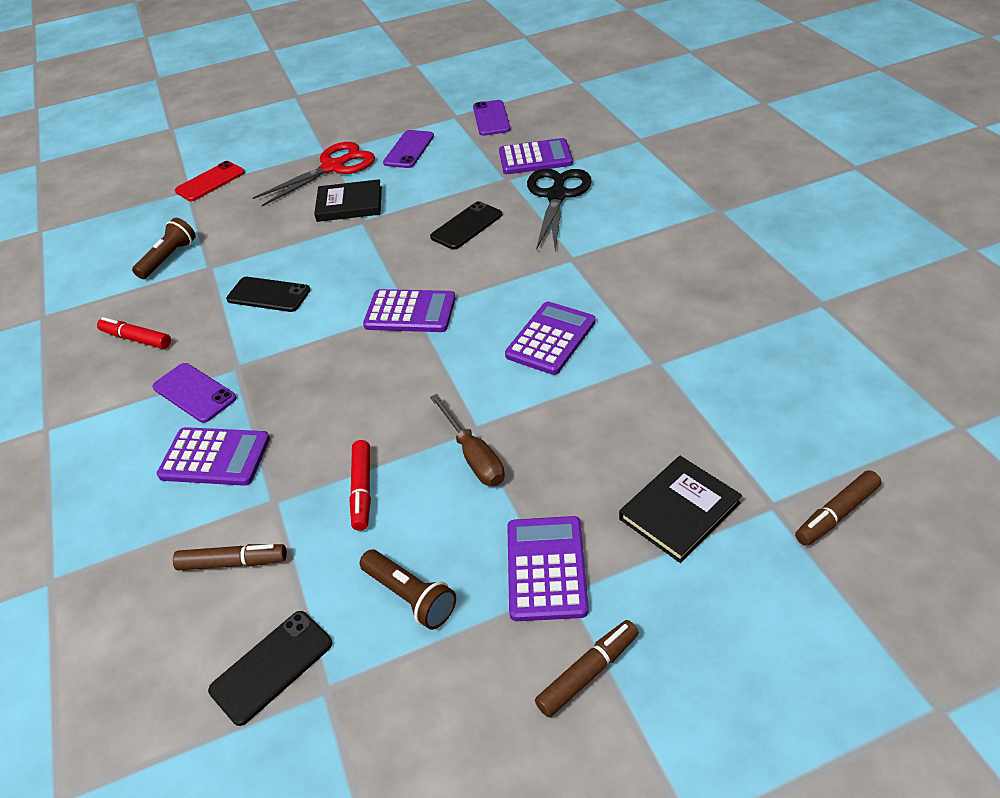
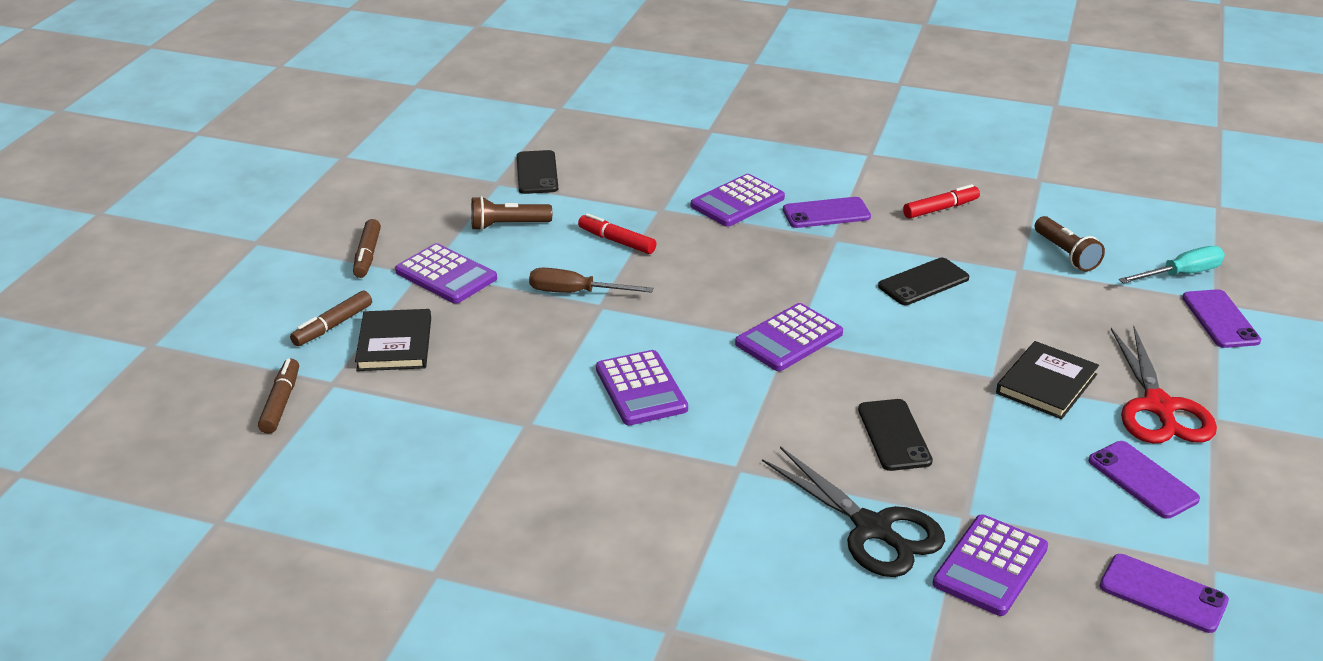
camera: 125 degrees right, 10 degrees down
(161, 210) = (1181, 274): none -> turquoise screwdriver
(210, 182) = (1220, 319): red phone -> purple phone
(233, 562) = (630, 182): brown marker -> brown marker (333, 326)

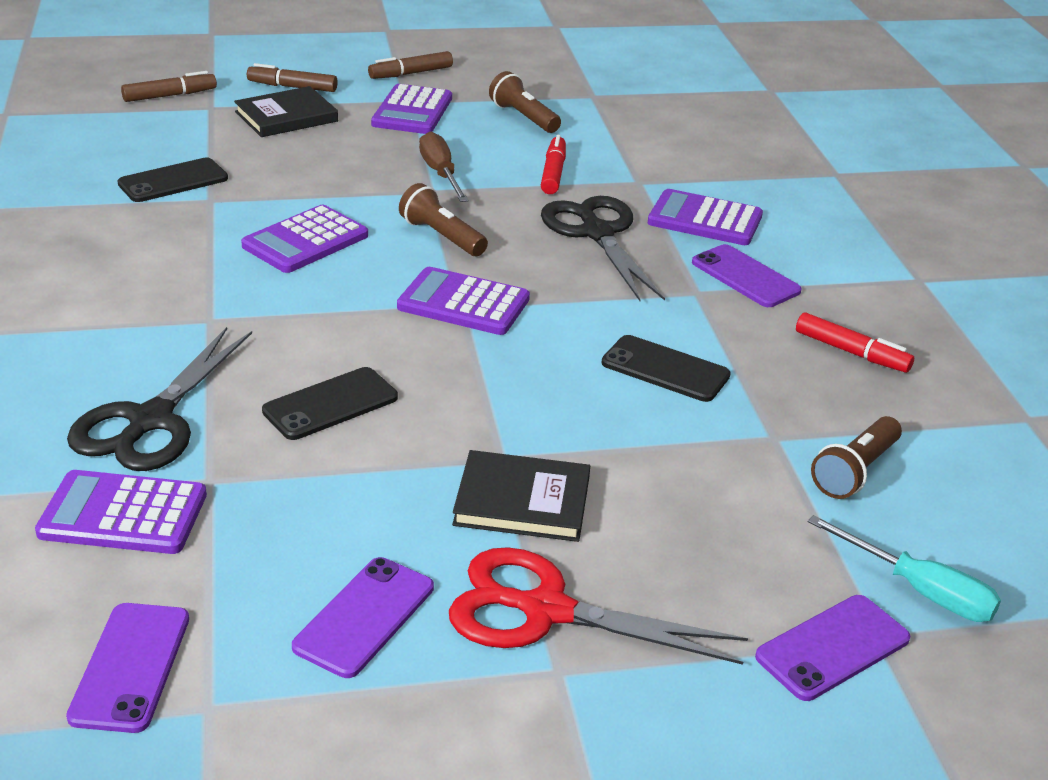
camera: 60 degrees right, 0 degrees up
(537, 173) = (633, 108): black phone -> black phone (173, 181)
(681, 321) = (441, 237): none -> brown flashlight
(726, 251) = (597, 233): none -> black scissors
(1158, 407) = (545, 610): red scissors -> red scissors turned 45 degrees clockwise

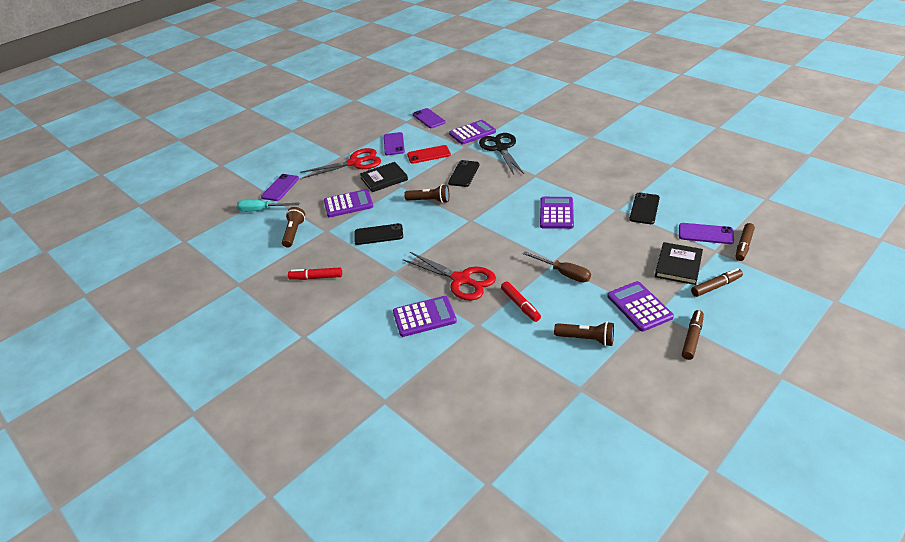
camera: 150 degrees right, 5 degrees up
(327, 511) = (429, 155): none -> red phone
(441, 237) = (515, 242): brown flashlight -> brown flashlight (429, 201)
(463, 303) = (470, 221): purple calculator -> purple calculator (348, 204)
(597, 233) = (461, 280): black scissors -> red scissors
(745, 277) = (381, 292): purple phone -> purple phone (705, 234)

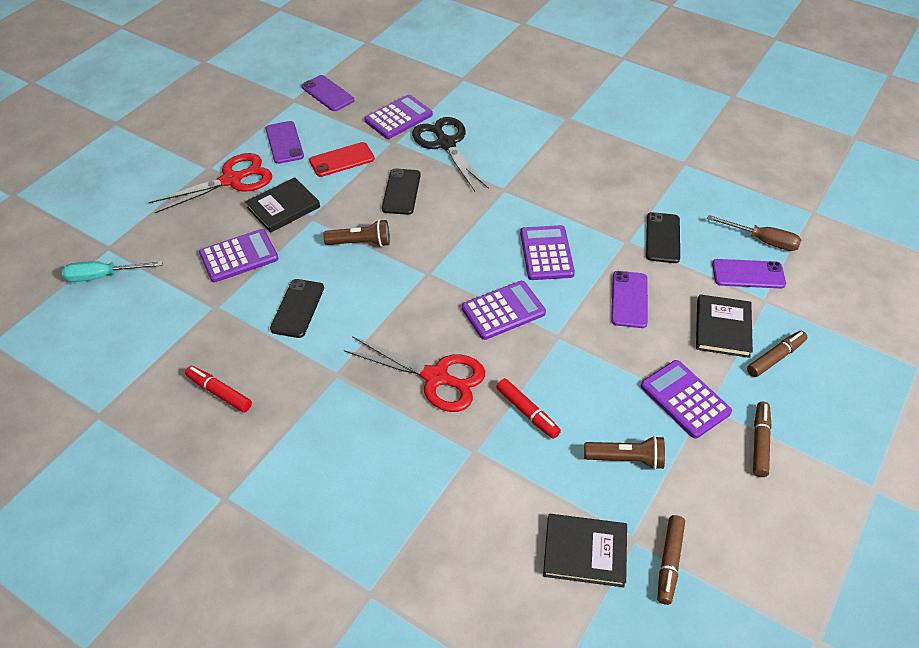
camera: 15 degrees left, 10 degrees up
(280, 188) = (123, 232): purple phone -> purple phone (629, 299)
(294, 233) = (165, 314): brown flashlight -> none
(316, 277) = (219, 392): red marker -> red marker turned 45 degrees clockwise
(378, 234) = (298, 308): black phone -> black phone turned 60 degrees counterclockwise
(424, 317) = (397, 445): purple calculator -> purple calculator (503, 311)
(542, 393) = (585, 552): none -> black book
(563, 273) = (576, 354): brown screwdriver -> brown screwdriver (762, 241)
(743, 246) = (798, 290): brown marker -> brown marker (669, 562)

